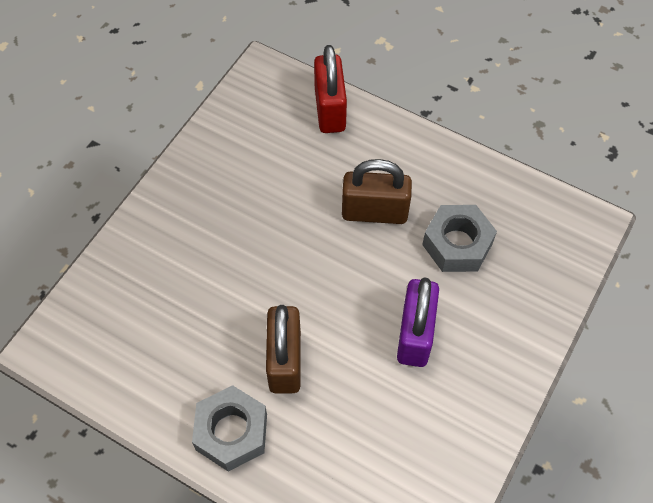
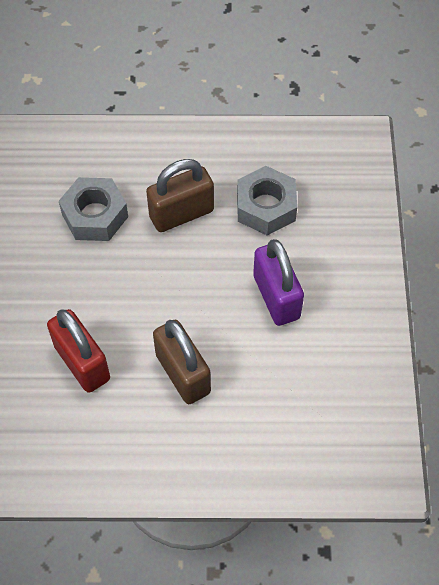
camera: 30 degrees left, 0 degrees up
(231, 432) = (174, 454): grey nut -> grey nut (95, 215)
(330, 110) = (88, 145): red padlock -> red padlock (82, 363)

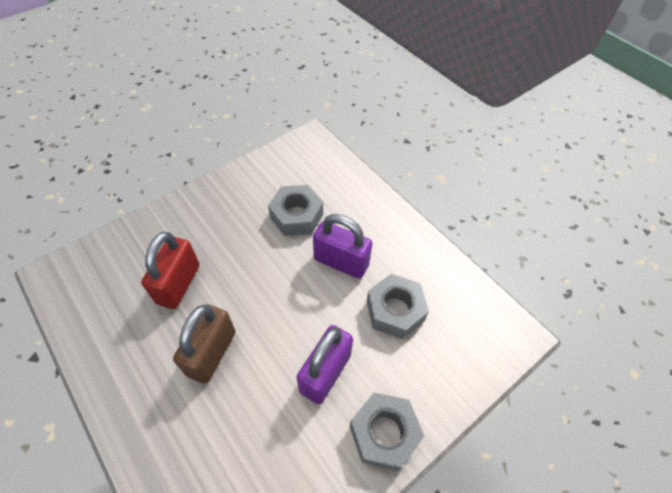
camera: 50 degrees right, 5 degrees down
(181, 214) = (341, 262): brown padlock -> purple padlock
(359, 289) = (384, 433): none -> grey nut

